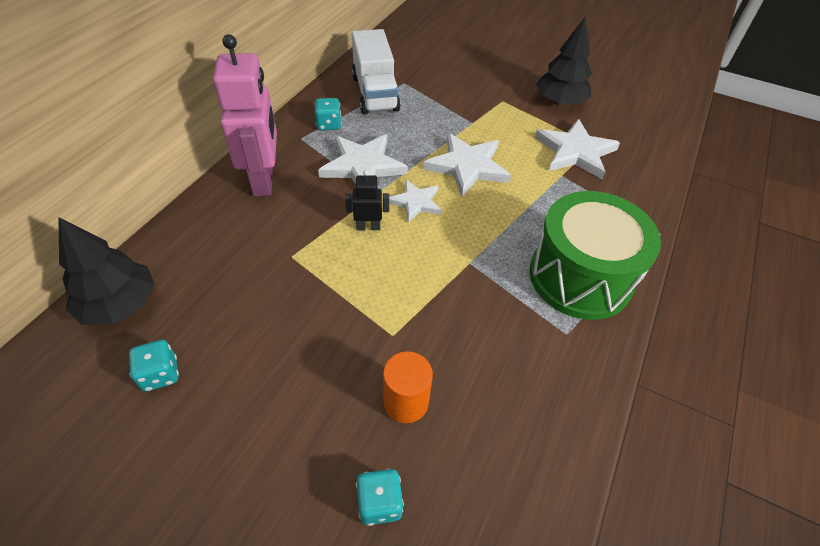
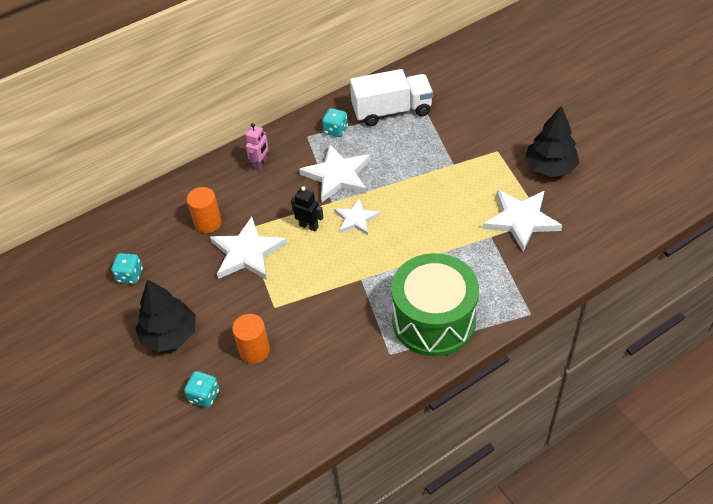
camera: 35 degrees right, 0 degrees up
(120, 305) = (128, 223): black tree -> black tree (170, 335)
(237, 265) = (208, 223): none -> orange cylinder
(264, 180) = (260, 164): pink robot -> pink robot, size x0.46
(375, 93) = (392, 111): white truck -> white truck turned 120 degrees counterclockwise
(467, 166) = (418, 203): white star -> white star (247, 252)

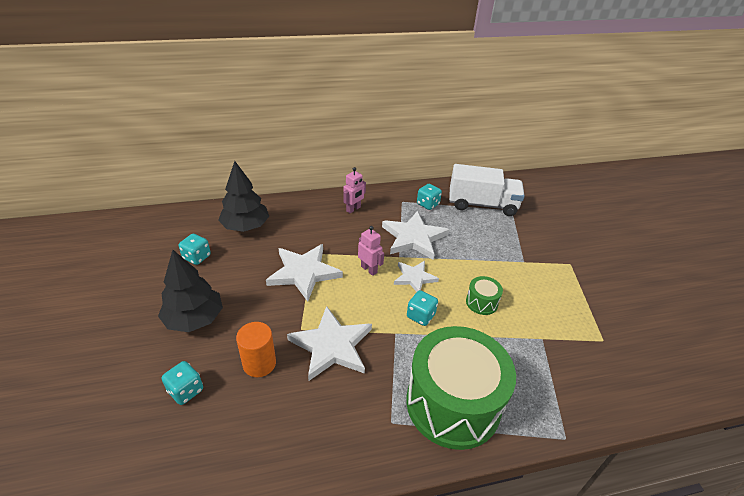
camera: 15 degrees right, 10 degrees down
(208, 223) = (285, 238): orange cylinder -> none
(309, 226) = (369, 269): black robot -> pink robot
(377, 255) = (420, 316): none -> turquoise dice
(427, 221) = (481, 302): none -> green drum
(521, 220) = (579, 333): white star -> white star (332, 346)
(550, 167) = (621, 295): black tree -> black tree (246, 226)

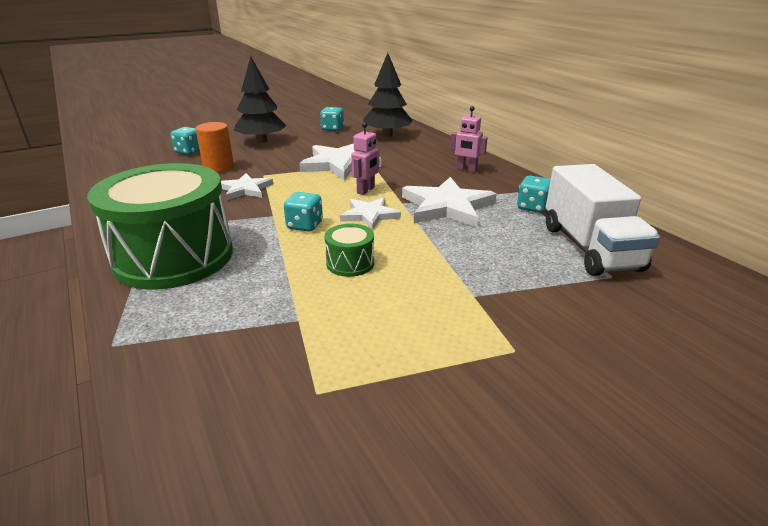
camera: 75 degrees right, 10 degrees down
(332, 346) = (245, 189): white star -> white star, size x0.61

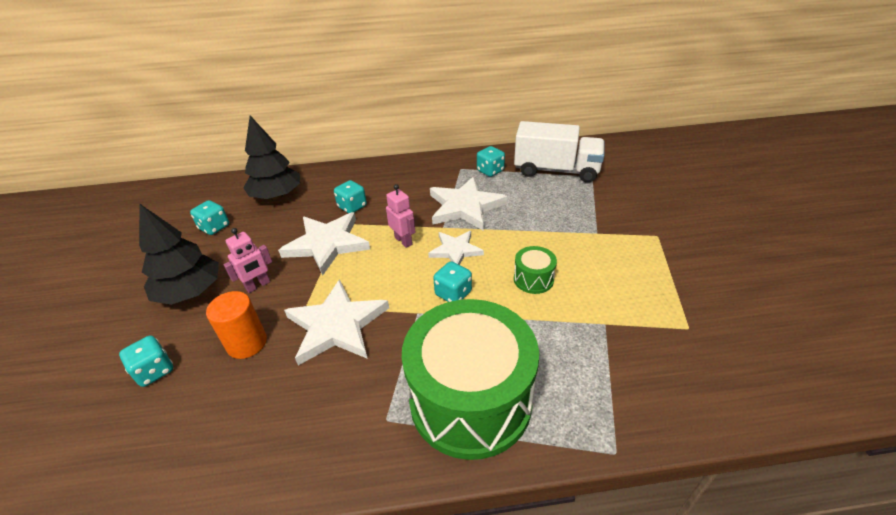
camera: 65 degrees left, 10 degrees up
(245, 189) = (337, 325): white star -> white star, size x1.65
(398, 161) = (352, 207): none -> turquoise dice
(466, 169) = (402, 177): pink robot -> pink robot (258, 285)

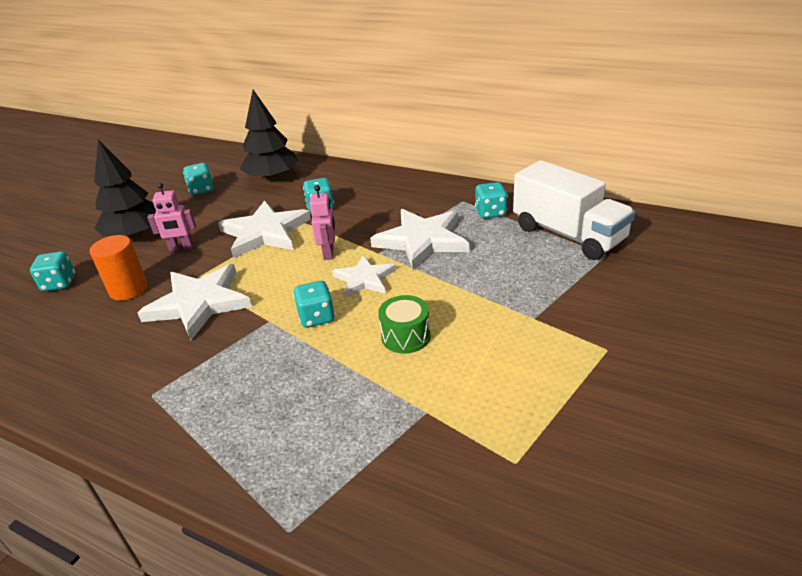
camera: 35 degrees right, 5 degrees down
(470, 400) = (225, 414): green drum -> none

